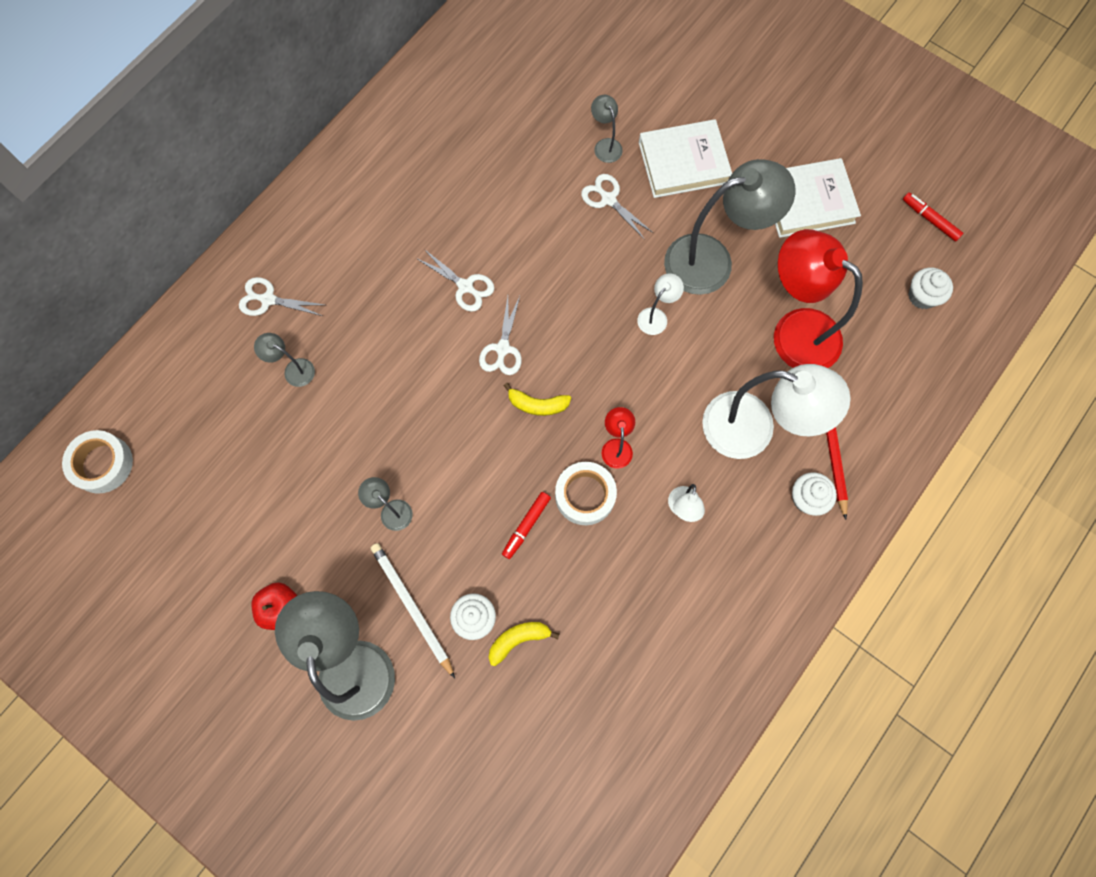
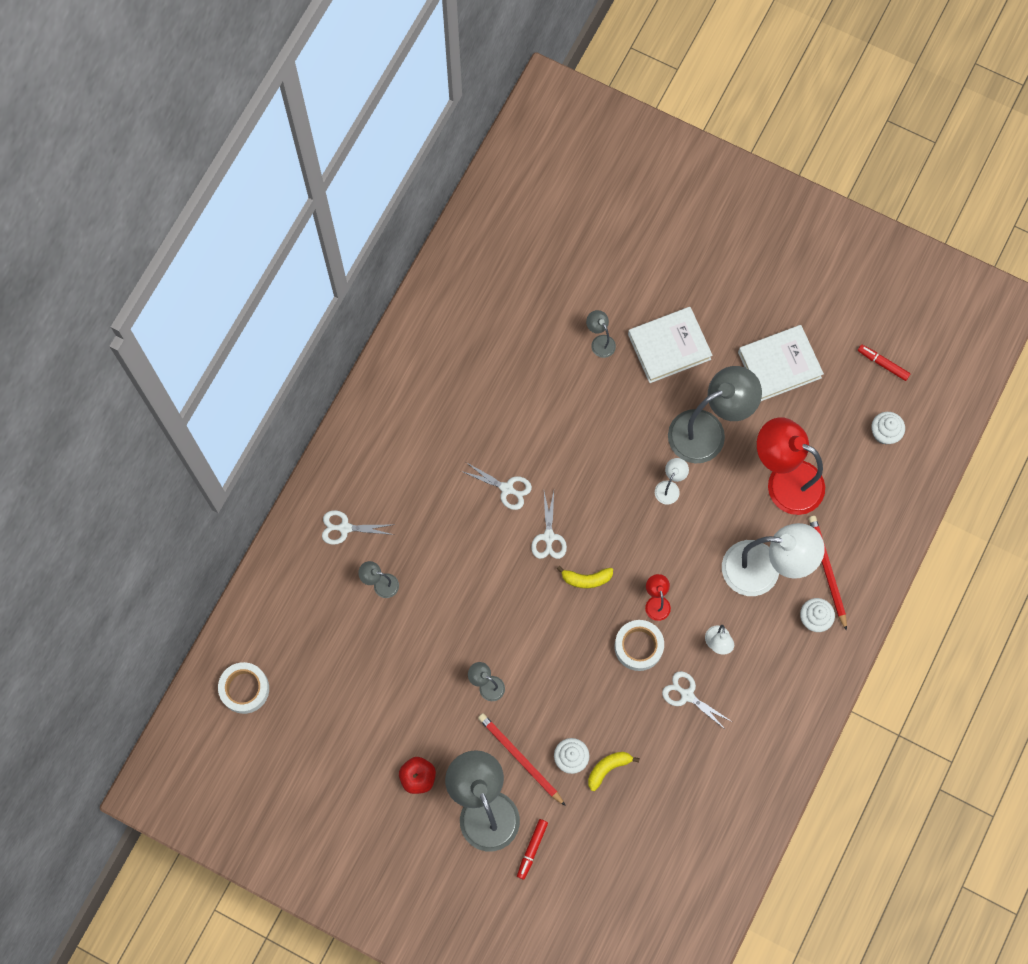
camera: 10 degrees left, 0 degrees up
(412, 607) = (520, 758): white pencil -> red pencil
(526, 526) = (596, 679): red marker -> red marker (532, 849)
(608, 199) = (611, 391): white scissors -> white scissors (687, 695)

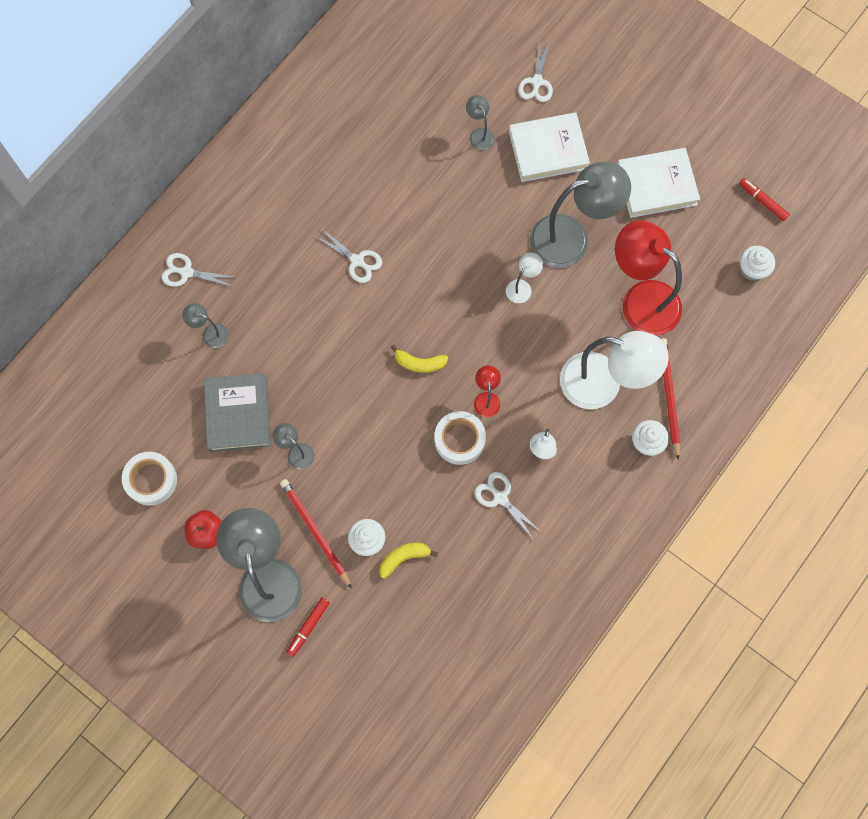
camera: 10 degrees right, 0 degrees up
(244, 689) = (51, 413): white tape -> white tape (151, 480)
(424, 658) = (238, 414): none -> grey book
(549, 537) = (389, 315): white scissors -> white scissors (537, 82)

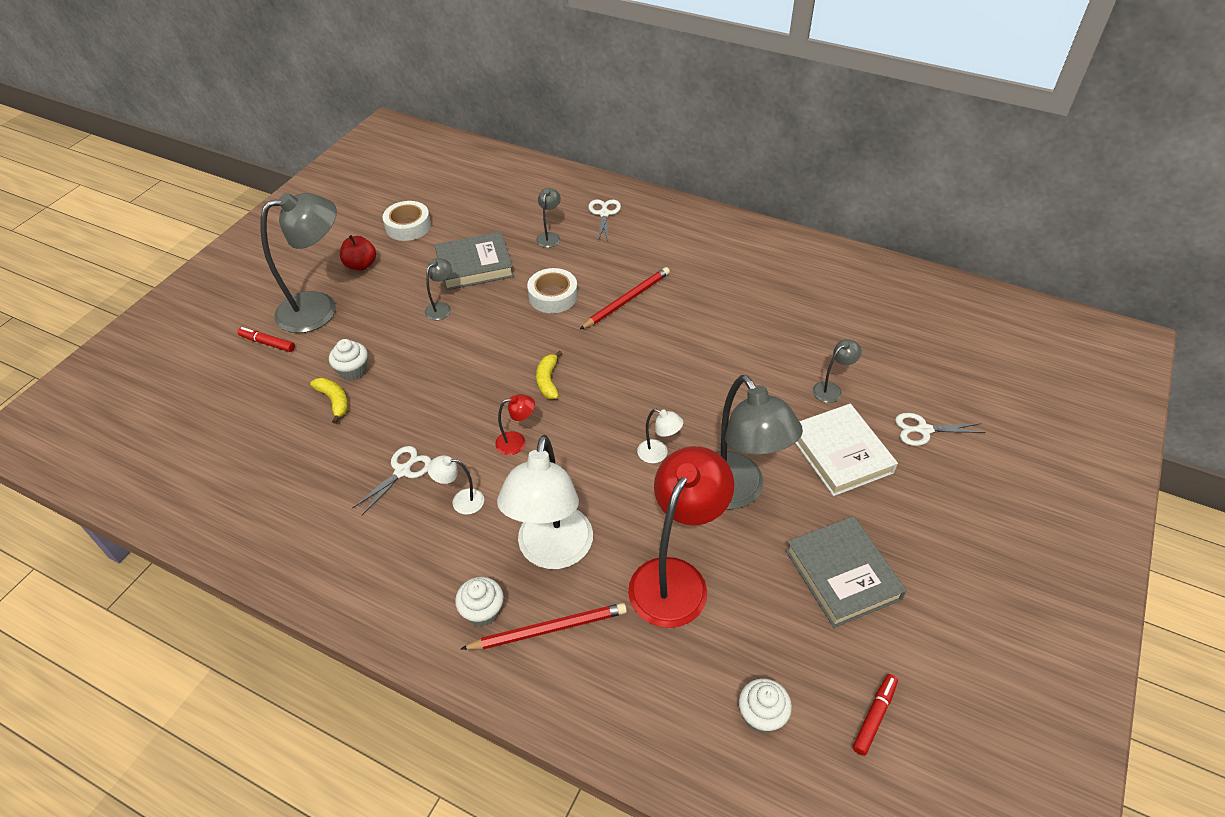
camera: 80 degrees right, 25 degrees down
(315, 532) = (362, 333): red pencil -> red pencil (627, 300)
(357, 261) = (648, 317): white scissors -> none
(459, 440) = (466, 426): white tape -> white tape (553, 296)
(656, 185) = (842, 574): white book -> grey book

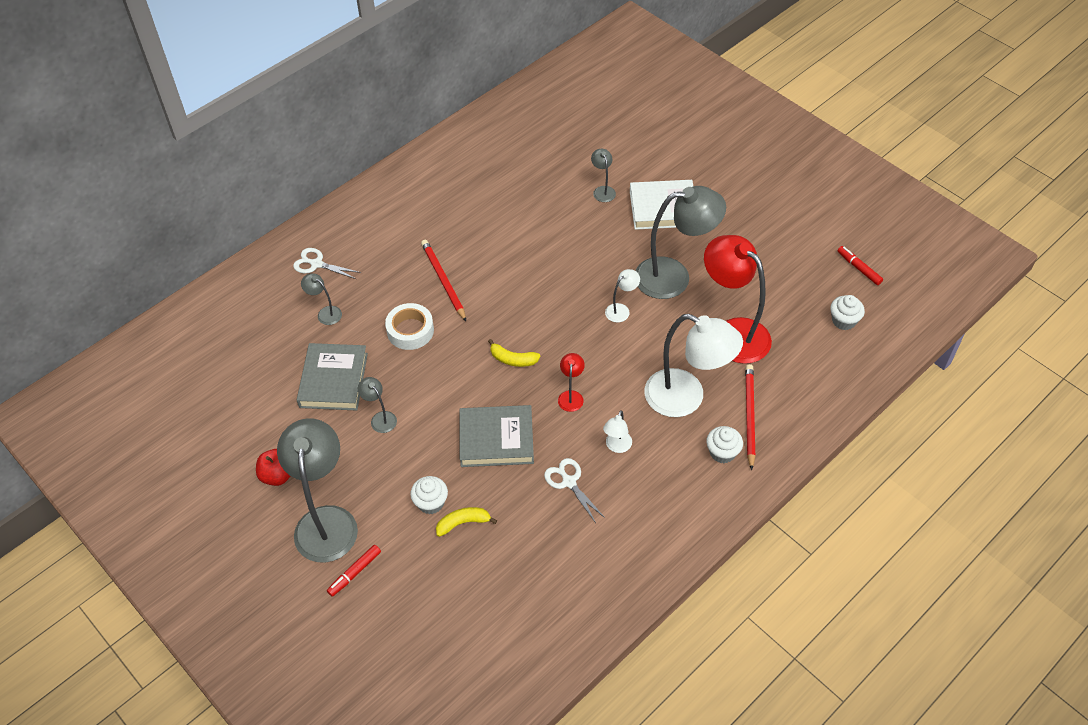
camera: 70 degrees left, 5 degrees up
(408, 226) = (238, 424): white tape -> none
(842, 574) = (759, 245): grey book -> grey book (496, 439)
(923, 430) = (661, 158): white scissors -> none

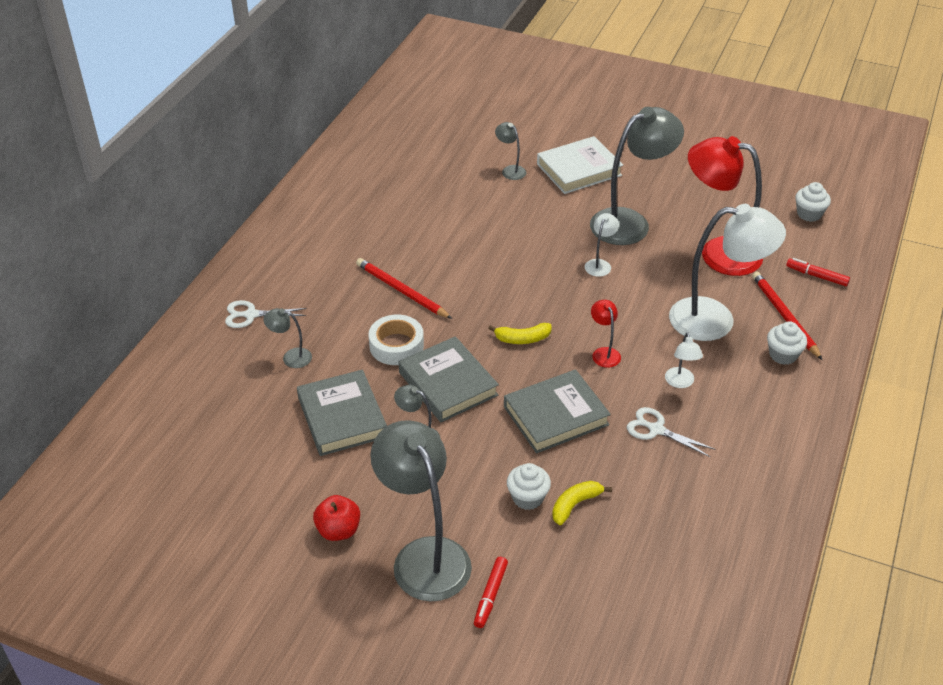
camera: 25 degrees left, 10 degrees down
(430, 380) = (448, 384): none -> grey book
(859, 268) = (790, 169): red marker -> red marker (816, 276)

